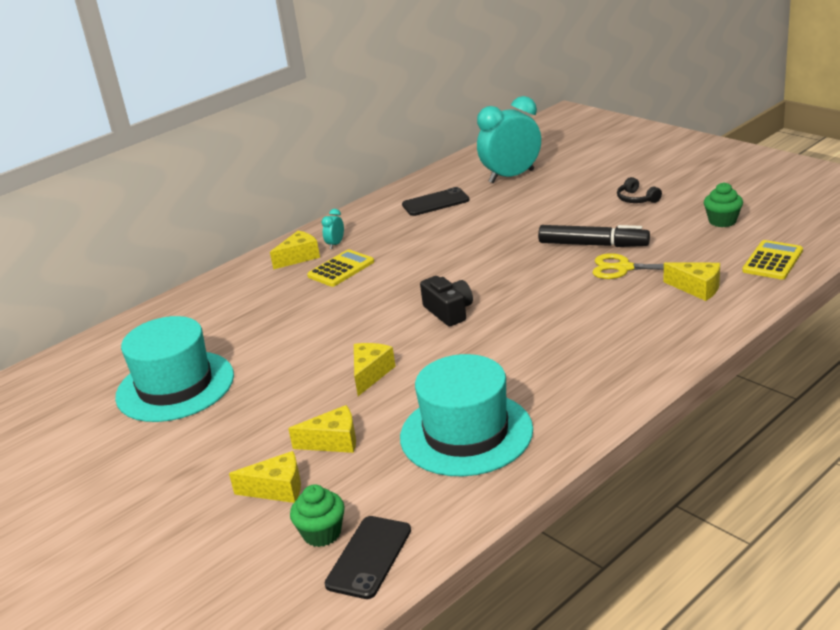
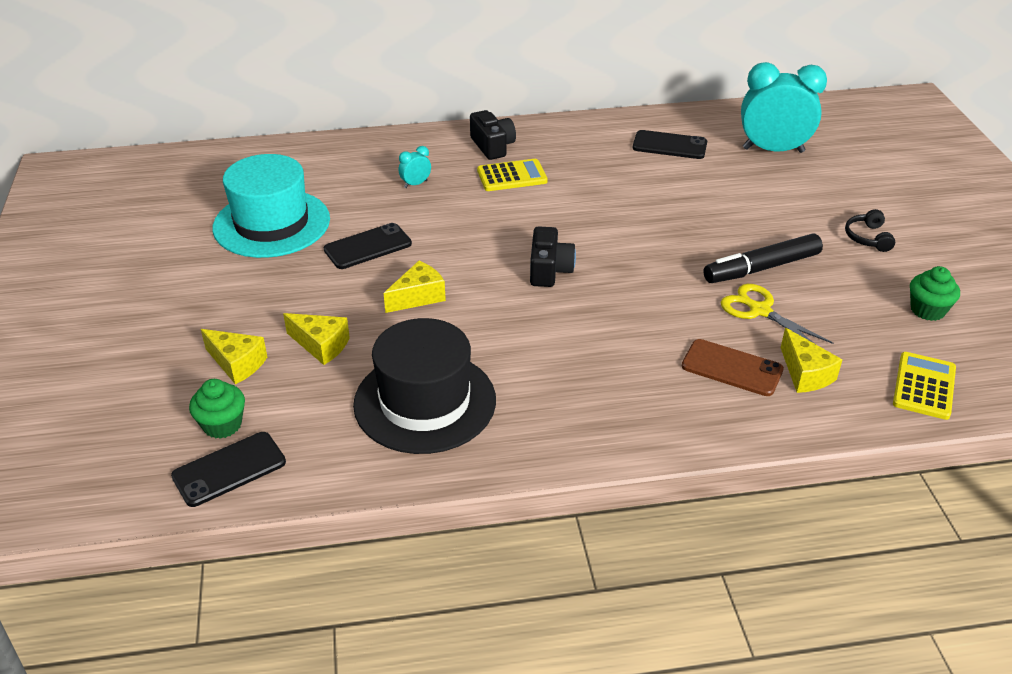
camera: 30 degrees right, 10 degrees up
(284, 363) = (368, 247): none -> black phone
(299, 257) = (492, 146): yellow cheese -> black camera
(335, 244) = (535, 148): turquoise clock -> turquoise clock (415, 184)
(466, 433) = (425, 402): turquoise hat -> black hat
(593, 244) = (761, 268): black marker -> black marker turned 105 degrees clockwise
(649, 307) = (732, 368): none -> brown phone
(772, 261) = (924, 386): yellow calculator -> yellow calculator turned 45 degrees counterclockwise

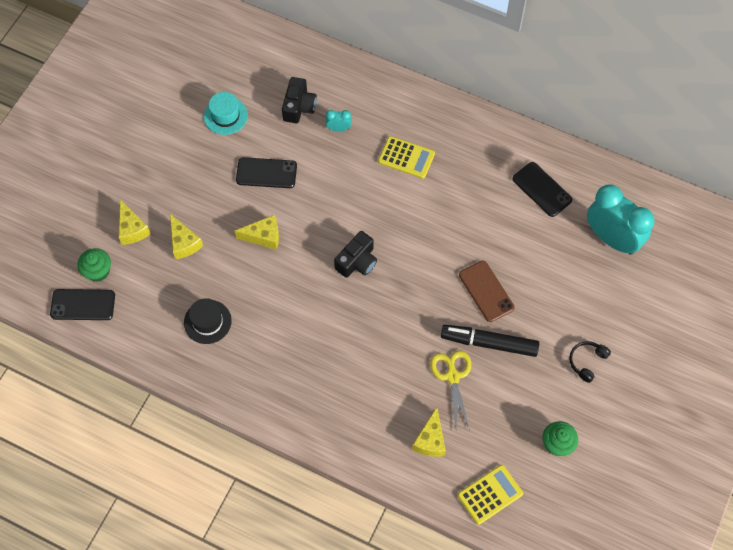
camera: 35 degrees right, 25 degrees up
(271, 223) = (225, 116): turquoise hat -> turquoise hat, size x0.52
(425, 402) = (207, 322): black hat -> black hat, size x0.52
(492, 146) = (419, 118): black camera -> black camera (299, 107)
(732, 368) = (392, 408): brown phone -> brown phone (486, 291)

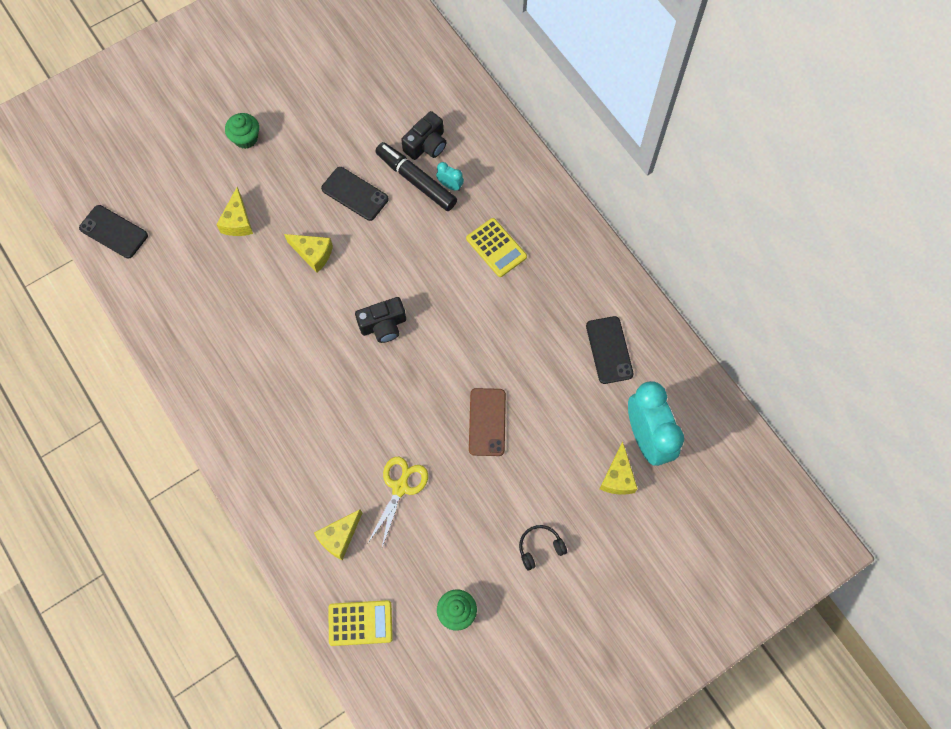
camera: 30 degrees right, 5 degrees up
(98, 271) = (146, 207): green cupcake -> green cupcake (246, 138)
(132, 229) = (201, 184): yellow cheese -> yellow cheese (617, 477)
(207, 322) = (211, 308): black hat -> none
(225, 116) = (353, 118): turquoise hat -> none
(489, 343) = (456, 475): black marker -> black marker (416, 180)

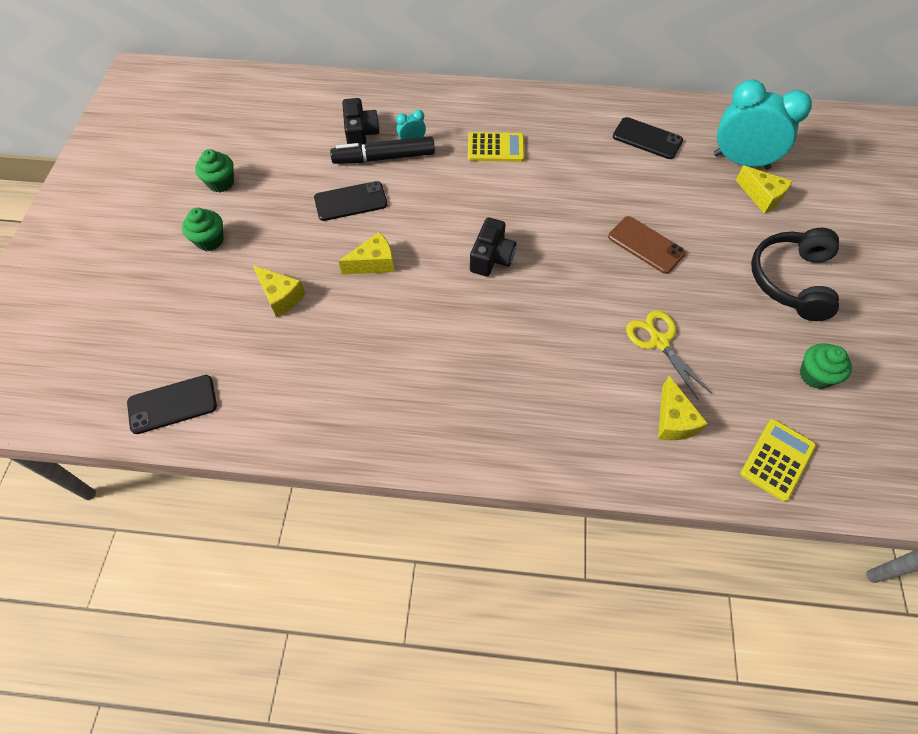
camera: 50 degrees left, 10 degrees down
(299, 99) = (221, 183): none -> green cupcake
(540, 548) = (791, 280): black headphones -> black headphones, size x2.02

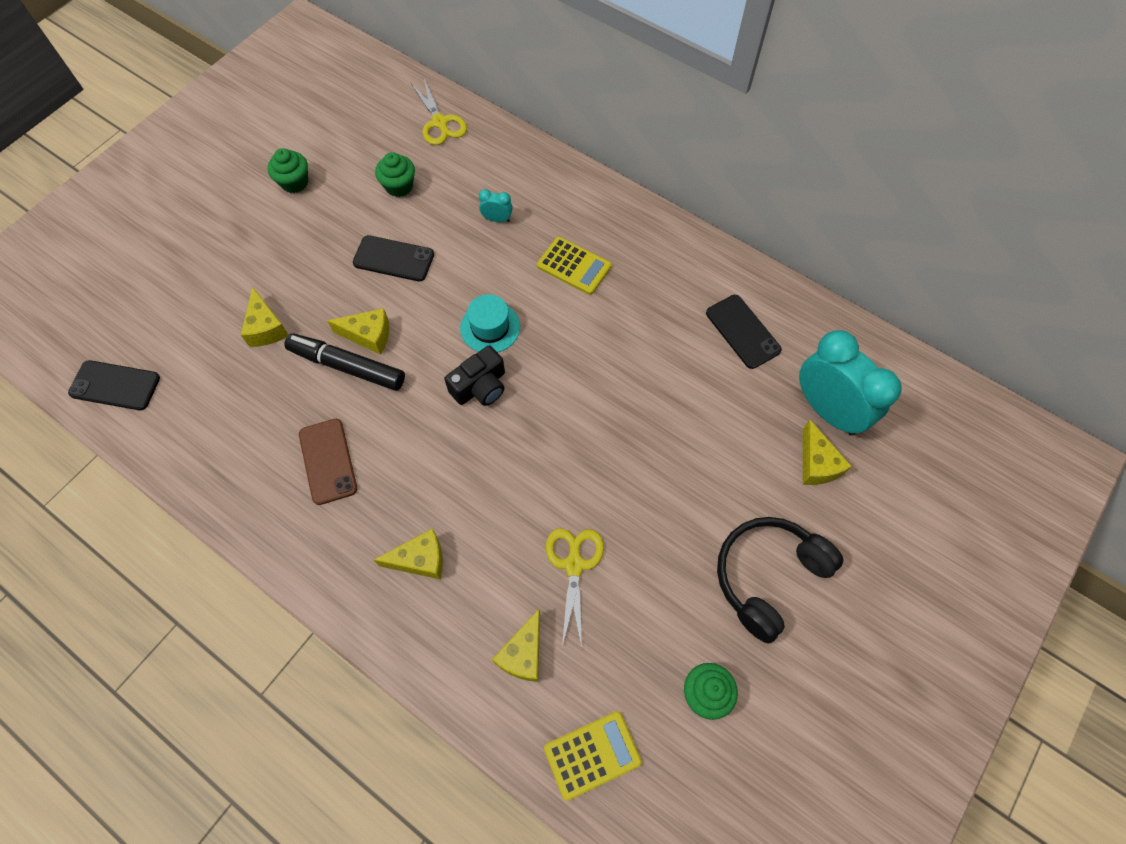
camera: 30 degrees right, 5 degrees up
(210, 240) = (246, 239): green cupcake -> green cupcake (399, 186)
(312, 95) = (440, 122): none -> yellow scissors
(360, 133) = (454, 187): black camera -> none
(384, 158) = (457, 225): black marker -> black marker (347, 366)
(466, 215) = (490, 327): none -> turquoise hat
(544, 398) = (420, 559): none -> yellow cheese
(646, 245) = (644, 453): brown phone -> brown phone (328, 461)

